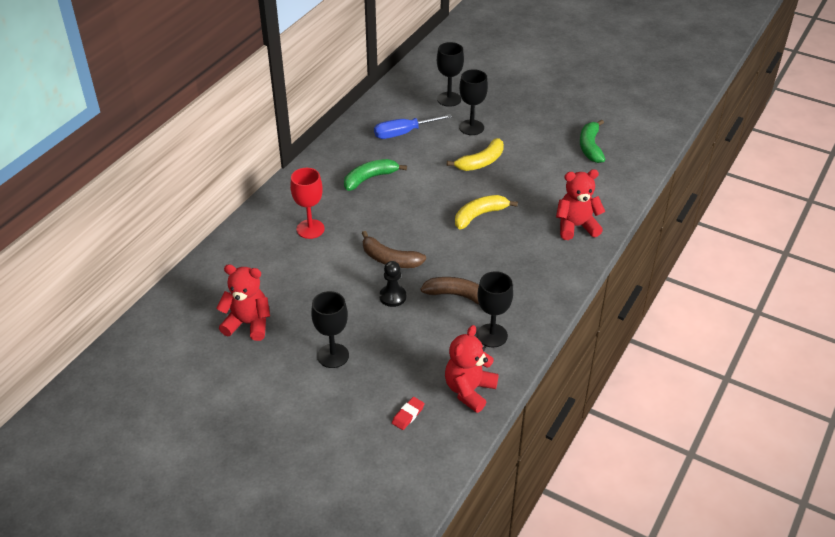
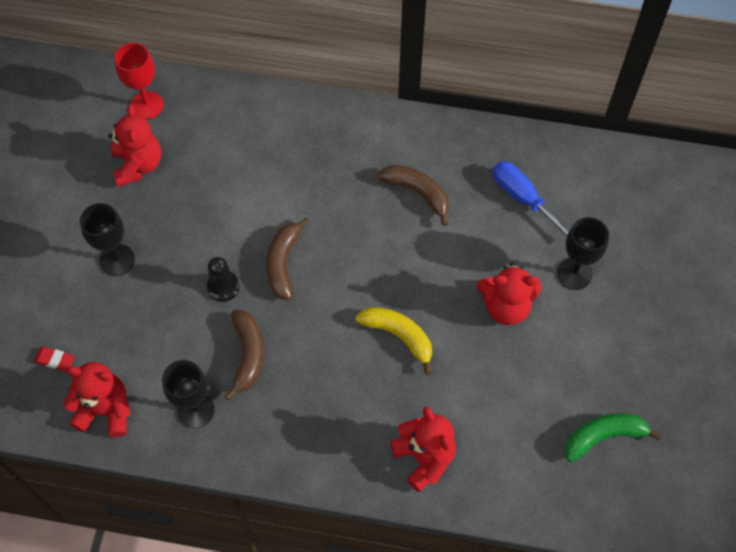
camera: 70 degrees right, 20 degrees up
(310, 229) = (303, 165): red goblet -> red goblet (147, 105)
(370, 178) = (417, 193): green banana -> brown banana
(449, 99) = (623, 227): black goblet -> none
(481, 162) = (506, 306): yellow banana -> red teddy bear

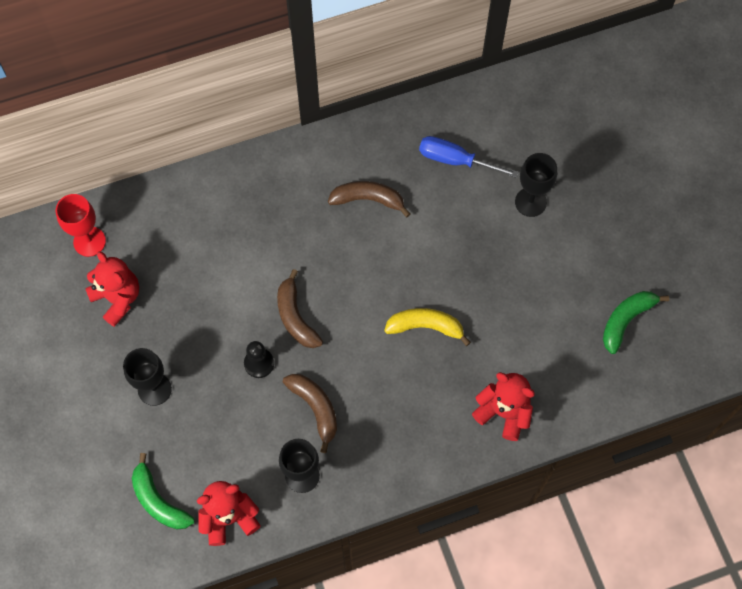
camera: 30 degrees left, 5 degrees up
(55, 360) = (158, 500): red eraser -> green banana
(506, 306) = (494, 257): red teddy bear -> none

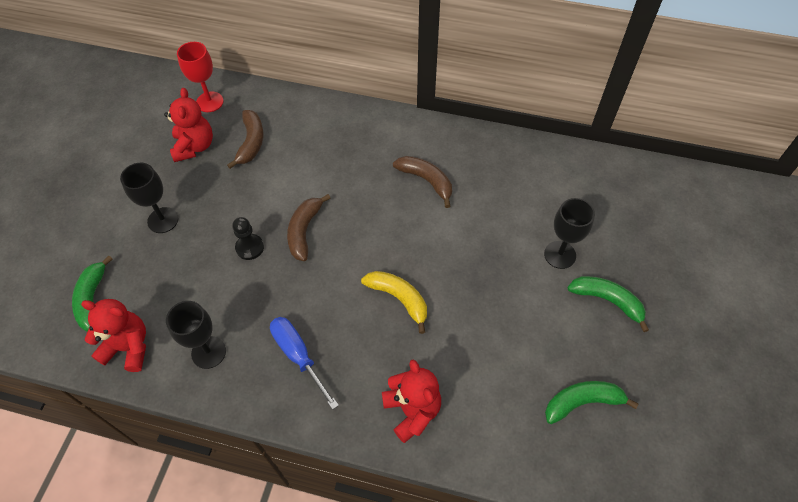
camera: 35 degrees right, 10 degrees down
(315, 408) = (262, 307): brown banana -> brown banana (251, 142)
(456, 160) = (518, 191): blue screwdriver -> blue screwdriver (298, 356)
(594, 221) = (607, 301): none -> green banana

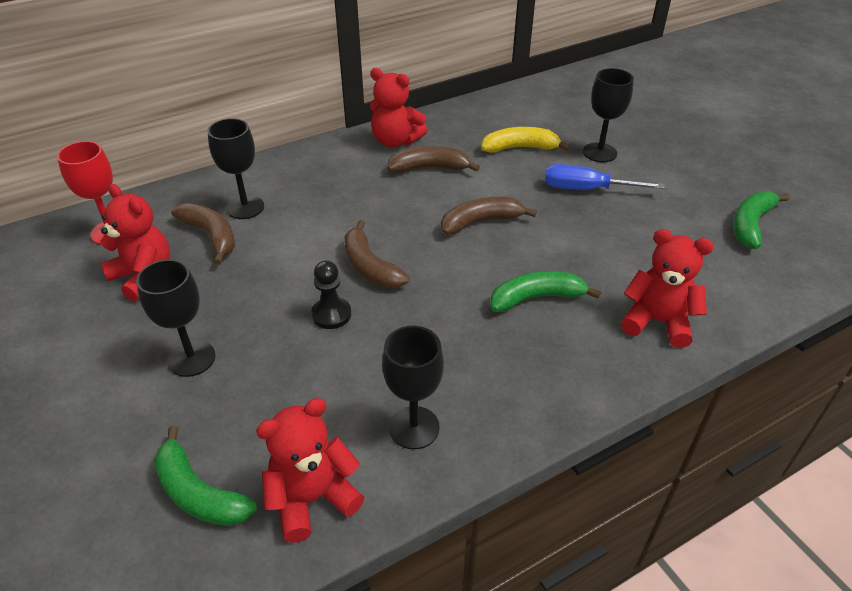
camera: 45 degrees left, 15 degrees down
(289, 133) = (245, 207): none -> black goblet
(298, 356) = (507, 360): blue screwdriver -> blue screwdriver (587, 189)
(399, 299) = (529, 256): yellow banana -> yellow banana (520, 148)
(404, 249) = (481, 222): none -> brown banana
(433, 141) = (395, 141): none -> red teddy bear
(607, 301) = (671, 158): green banana -> green banana (536, 298)

